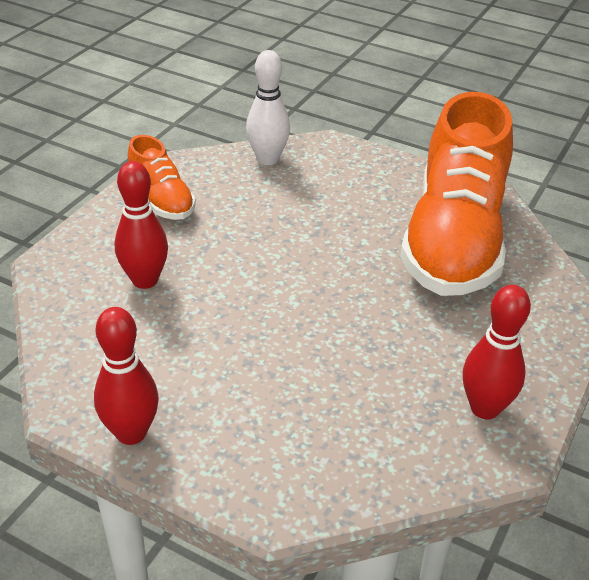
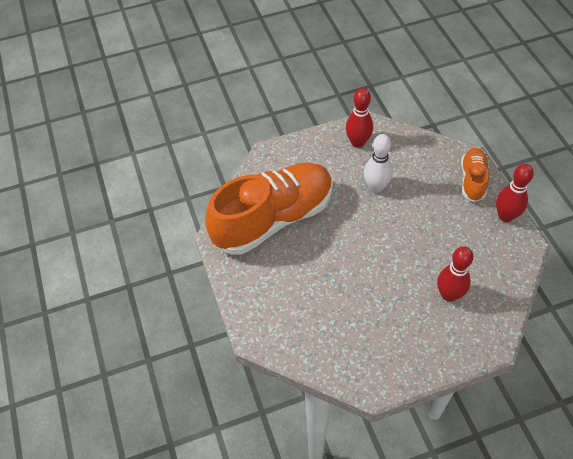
camera: 135 degrees left, 15 degrees up
(162, 200) = (398, 353): orange shoe -> orange shoe (472, 180)
(267, 159) = (305, 347): white bowling pin -> white bowling pin (376, 187)

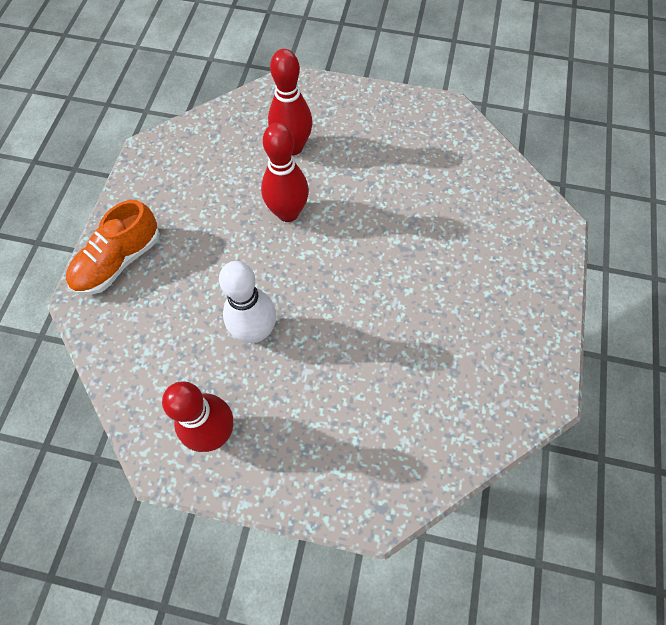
camera: 150 degrees left, 10 degrees up
(273, 219) = (443, 371): orange shoe -> none
(505, 216) = (135, 192): red bowling pin -> red bowling pin (288, 213)

